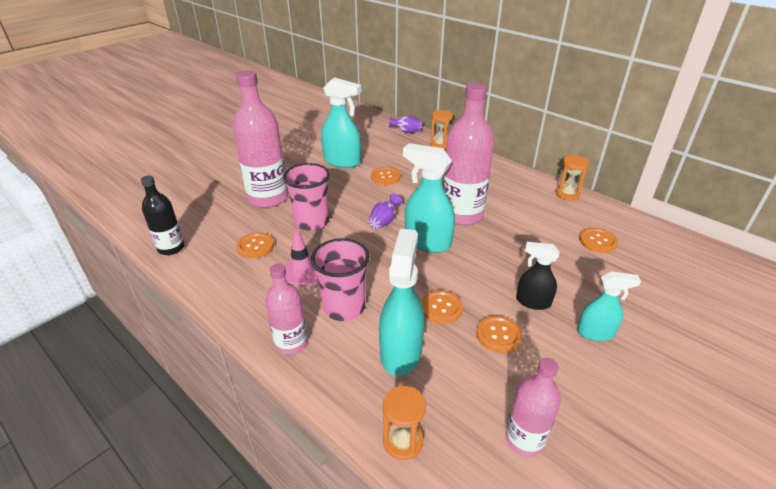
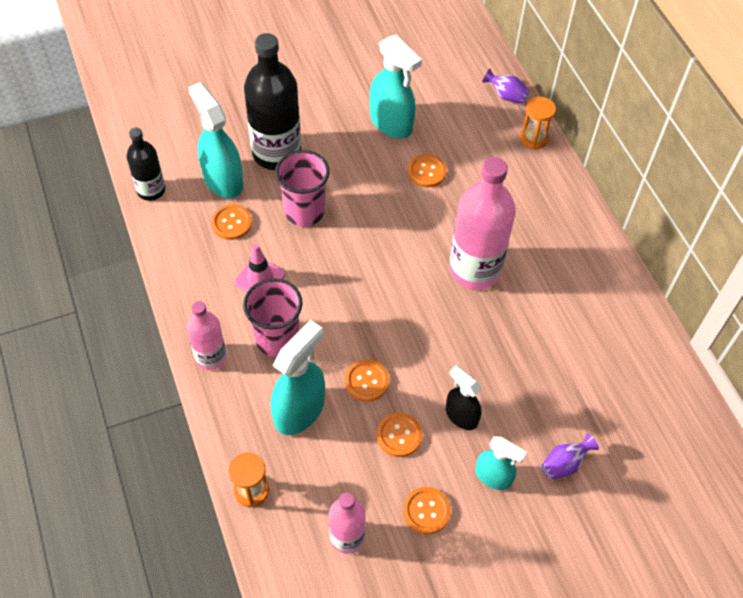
camera: 25 degrees right, 20 degrees up
(268, 198) = (276, 153): pink bottle -> black bottle
(384, 221) = (381, 243): purple vase -> purple vase (564, 464)
(427, 242) = (408, 293): turquoise spray bottle -> turquoise spray bottle (223, 180)
(567, 194) = (627, 291): orange hourglass -> none
(597, 241) = (598, 375): orange button -> orange button (426, 511)

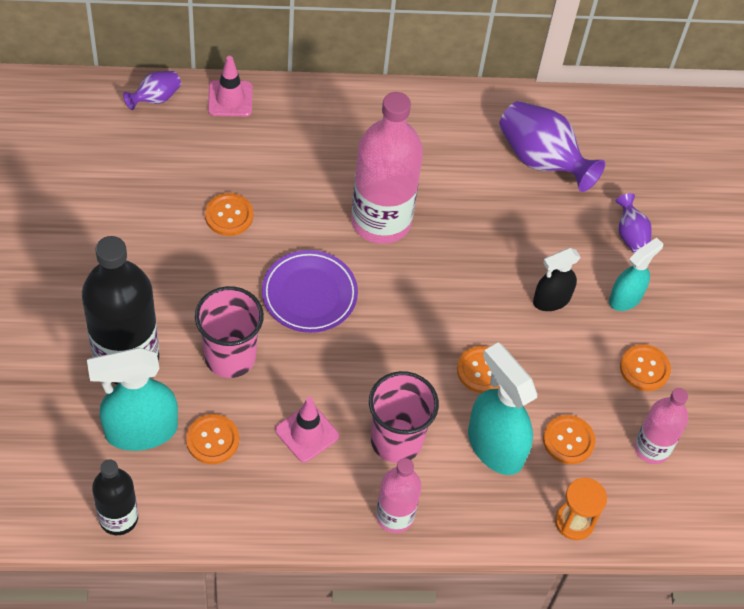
camera: 75 degrees left, 0 degrees up
(382, 243) = (309, 294): none -> purple plate
(391, 123) = (139, 224): turquoise spray bottle -> none
(399, 435) = (555, 363): orange button -> orange button (568, 440)
(533, 138) = (230, 99): orange hourglass -> pink traffic cone
(604, 370) = (541, 160): none -> purple vase

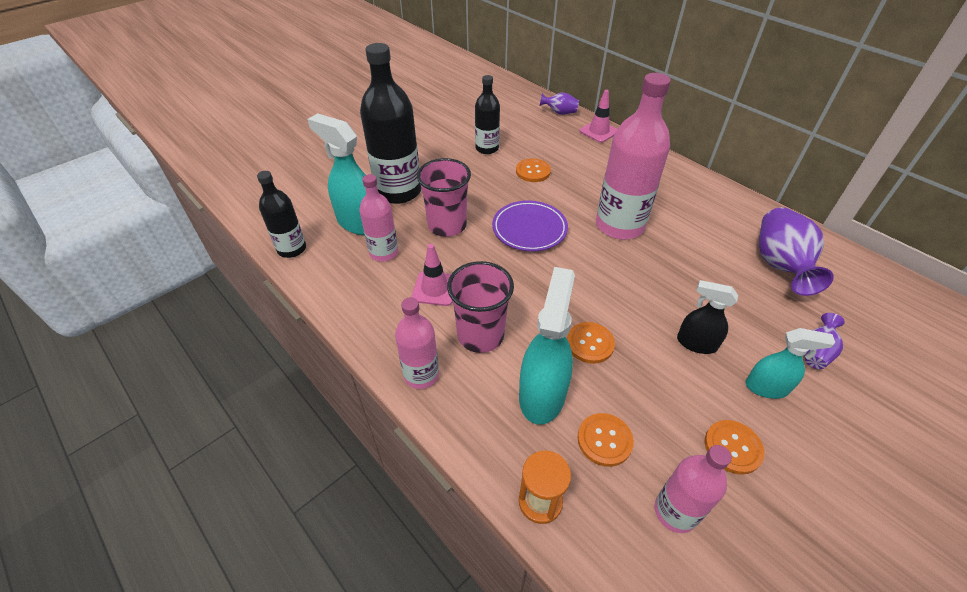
camera: 55 degrees right, 10 degrees down
(142, 220) = (487, 148): none -> black bottle
(212, 440) = (384, 252): orange button -> pink bottle

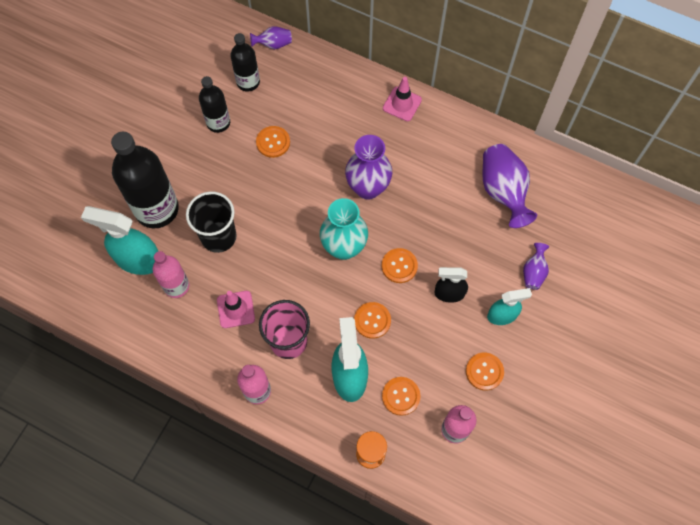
camera: 20 degrees left, 20 degrees up
(292, 249) = (93, 309): black bottle -> black bottle (248, 82)
(447, 225) = (218, 237): pink cup -> black cup
(529, 229) = (292, 218): purple plate -> none
(577, 267) = (344, 247): none -> turquoise vase
(598, 131) = (320, 63): pink traffic cone -> pink traffic cone (402, 104)
(619, 225) = (368, 188): pink bottle -> purple vase
(638, 300) = (399, 266): none -> orange button

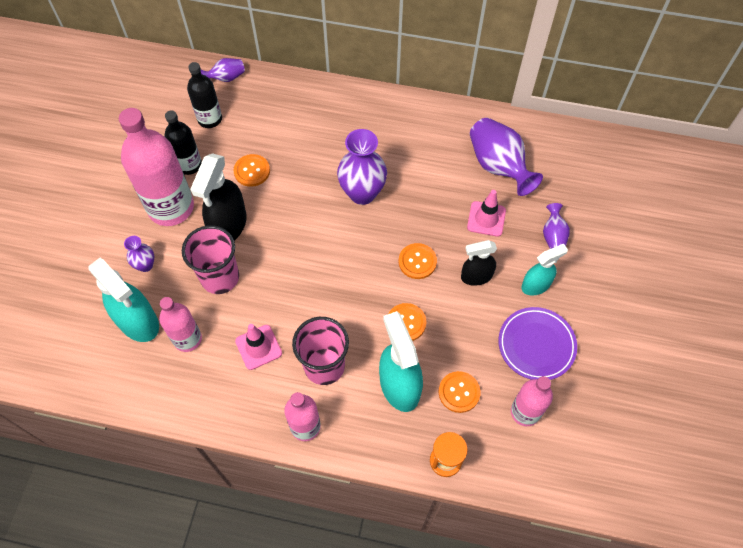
camera: 15 degrees left, 5 degrees down
(138, 259) = (138, 322): turquoise spray bottle -> turquoise spray bottle turned 135 degrees counterclockwise
(157, 209) = (145, 265): black bottle -> purple vase
(192, 160) = (171, 207): none -> pink bottle
(218, 237) = (220, 277): black cup -> pink cup
(238, 190) = (228, 225): none -> black spray bottle
(344, 247) = (355, 257): turquoise vase -> none
(402, 104) = (372, 106): pink traffic cone -> pink traffic cone (486, 219)
(484, 371) = (536, 345): orange button -> purple plate

